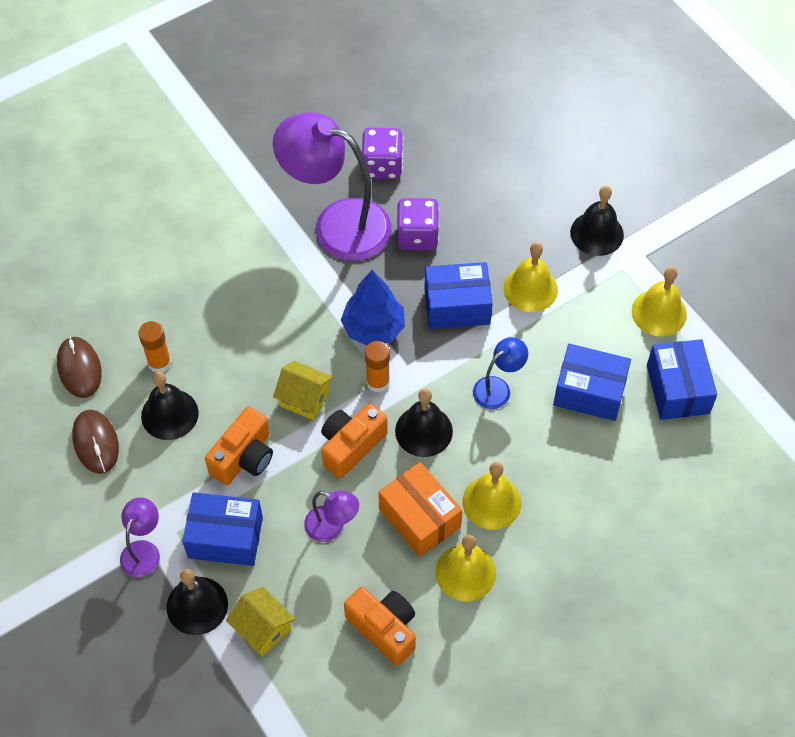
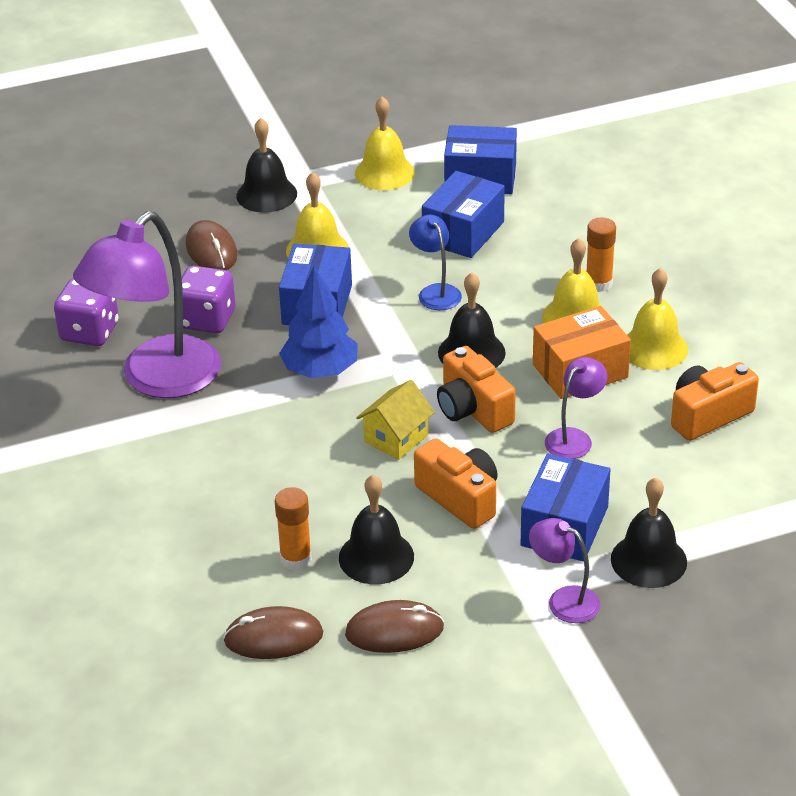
camera: 75 degrees left, 20 degrees down
(263, 629) = (690, 509): yellow house -> none
(378, 382) = (395, 377): orange glue stick -> orange glue stick (598, 283)
(507, 215) = (211, 250): none -> brown mouse

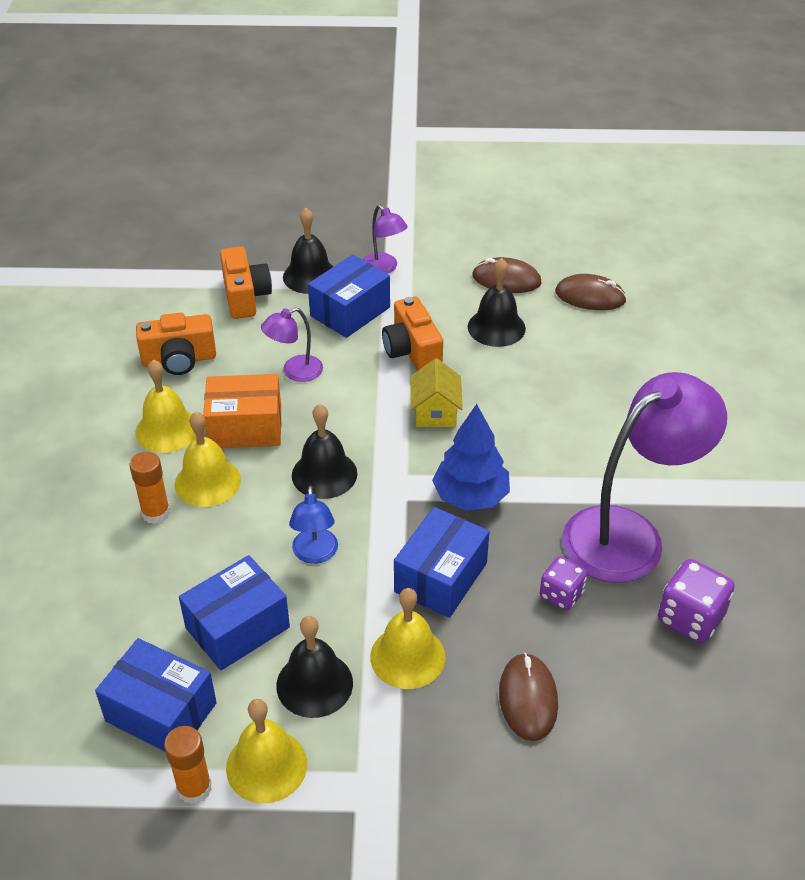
camera: 160 degrees left, 5 degrees up
(207, 319) = (561, 594): purple dice -> purple dice, size x0.66
(266, 194) = (429, 778): black bell -> black bell (314, 684)
(296, 558) = (556, 342): orange glue stick -> orange glue stick (194, 788)
(396, 438) = (435, 412): yellow house -> yellow house turned 60 degrees counterclockwise
(473, 409) = (358, 419): orange camera -> orange camera (245, 296)

